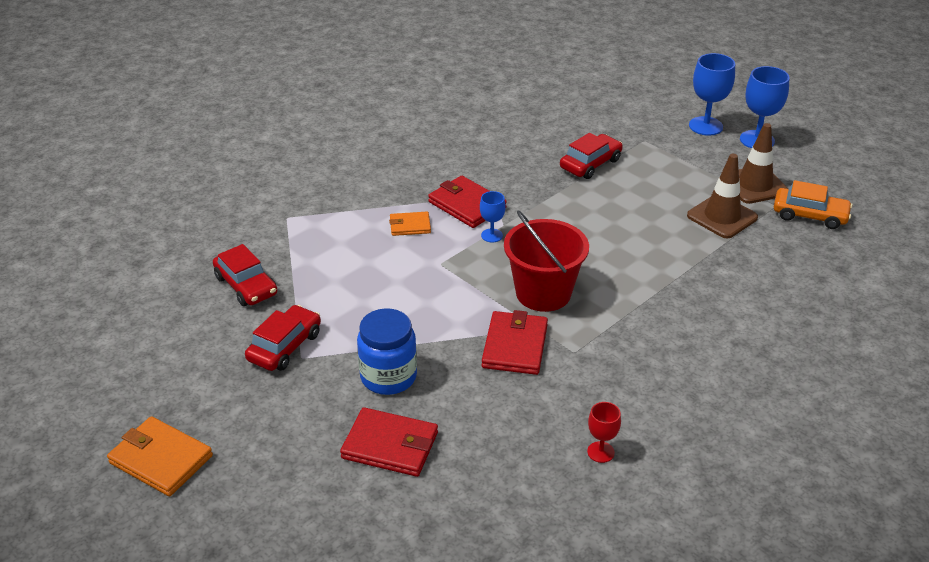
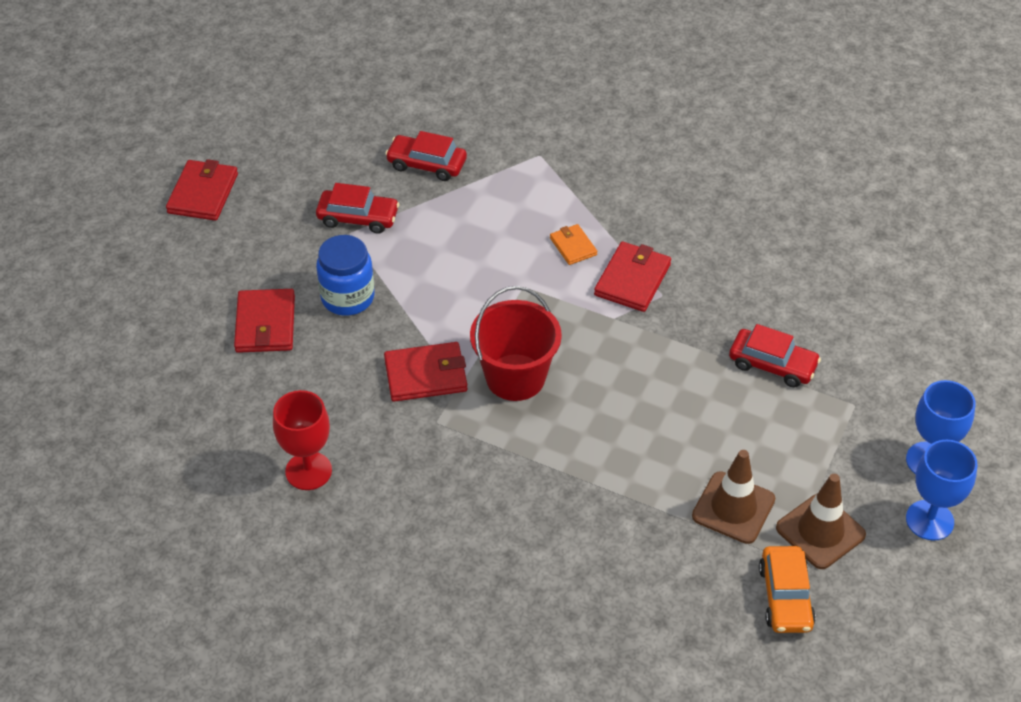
camera: 70 degrees right, 10 degrees up
(160, 459) = (203, 193): orange wallet -> red wallet
(246, 285) = (426, 164): red car -> red car turned 75 degrees clockwise
(492, 235) = (590, 313): blue goblet -> none
(600, 452) = (308, 471): red goblet -> red goblet, size x1.77

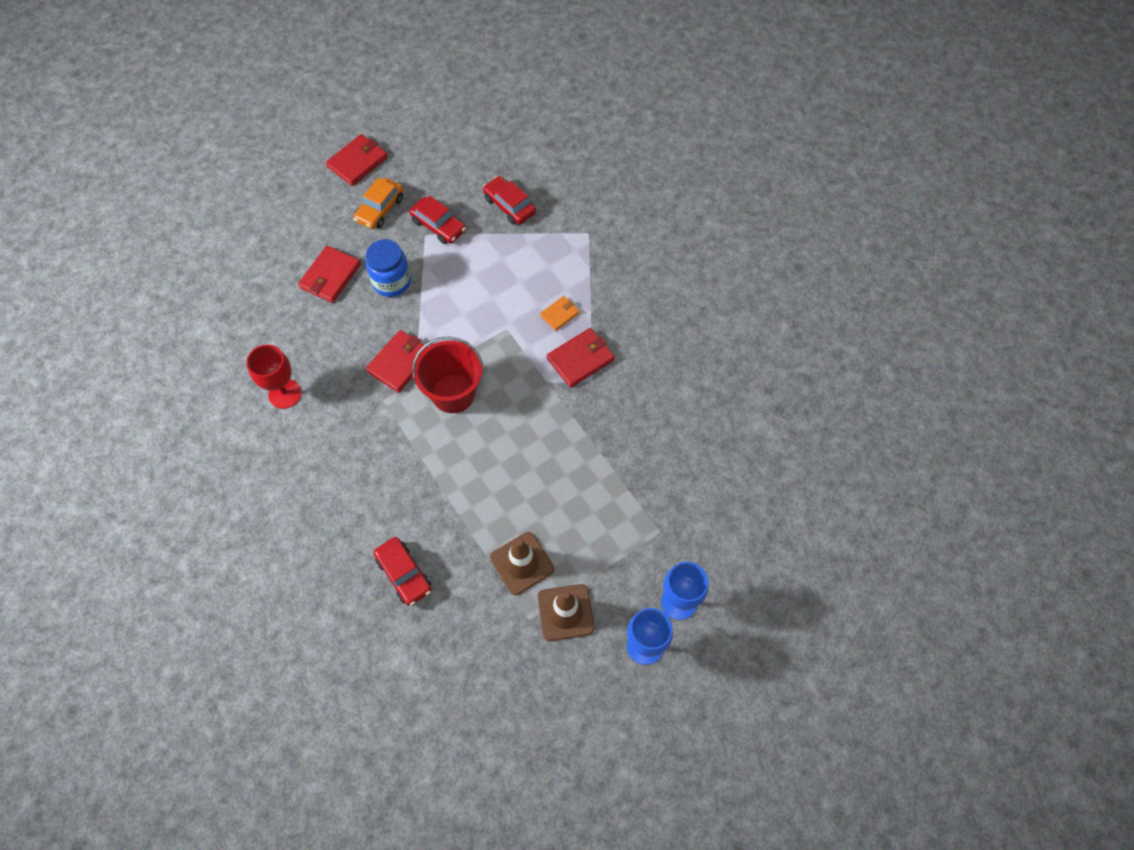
camera: 30 degrees right, 15 degrees up
(426, 375) = (400, 362): red wallet -> red wallet turned 75 degrees counterclockwise
(573, 246) = (559, 314): orange wallet -> orange wallet turned 45 degrees clockwise
(772, 365) = (626, 472): red car -> red car (404, 574)
(785, 597) = (507, 646): orange car -> orange car (380, 209)

